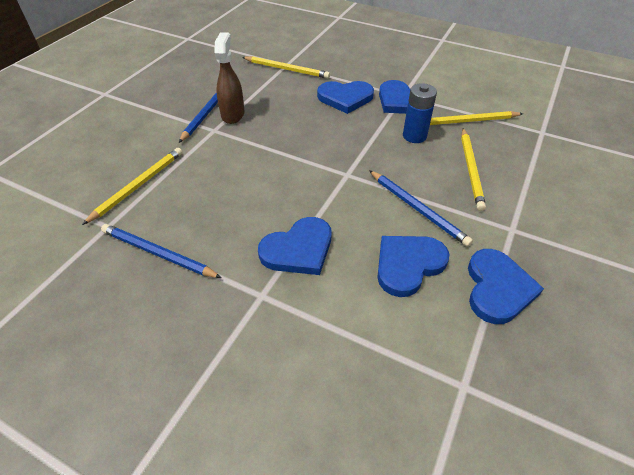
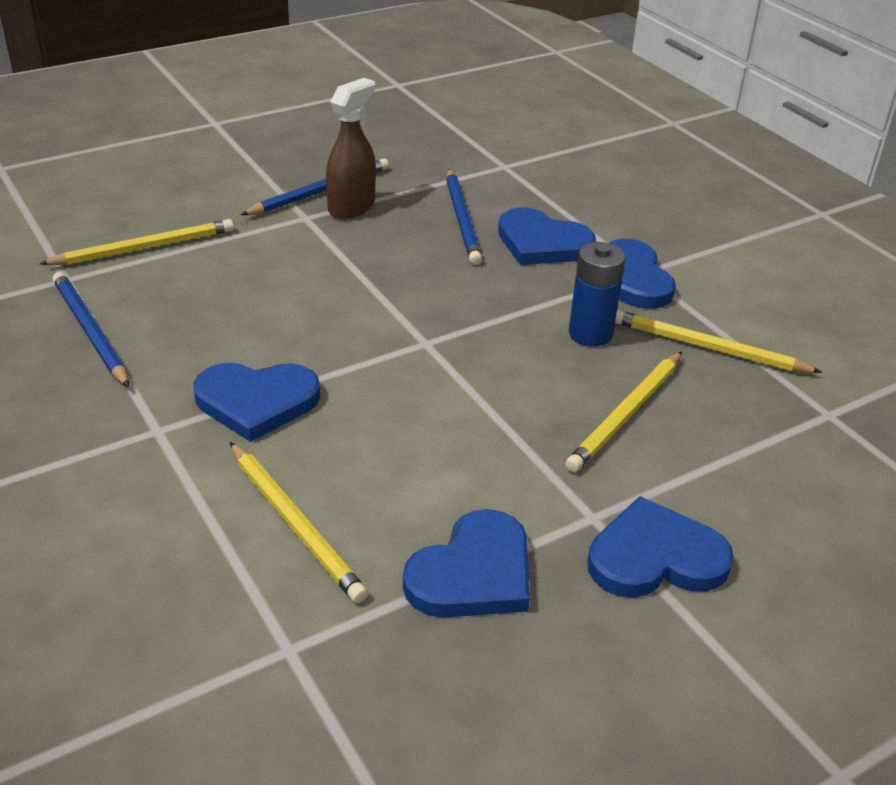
camera: 30 degrees right, 10 degrees down
(287, 69) = (497, 173): yellow pencil -> yellow pencil (295, 524)
(408, 265) = (379, 485): blue heart -> blue heart (655, 557)
(418, 209) = (477, 427): blue pencil -> blue pencil (462, 219)

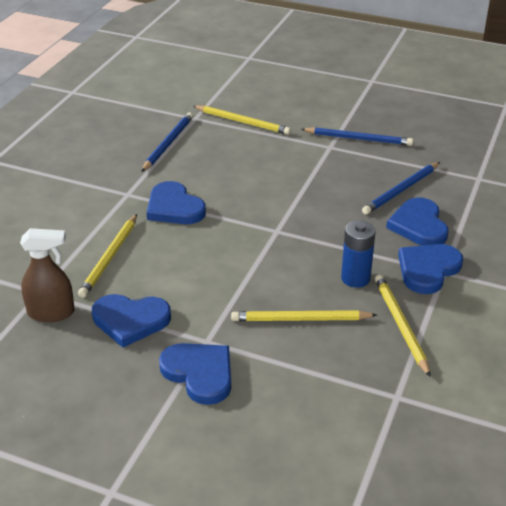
camera: 55 degrees right, 0 degrees up
(352, 206) = (360, 154): brown spray bottle -> brown spray bottle (51, 313)

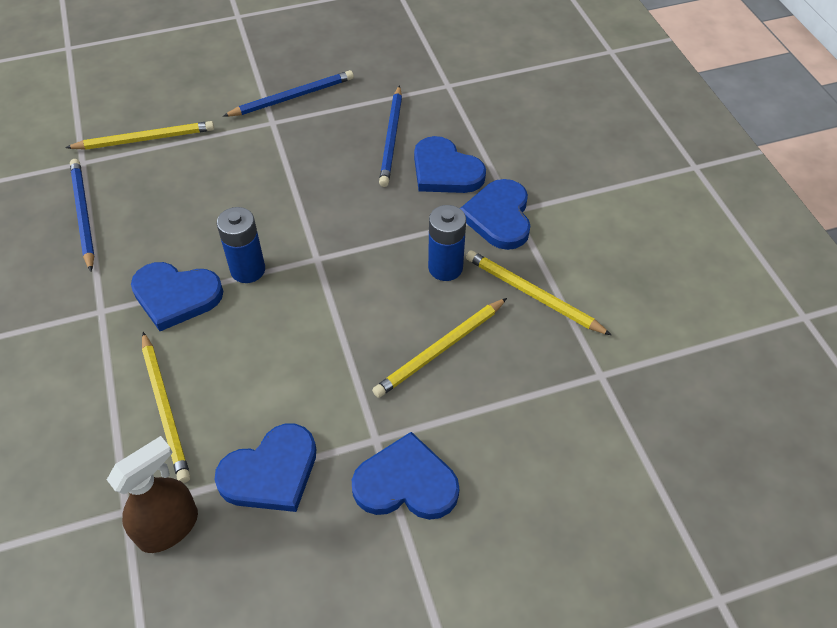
camera: 40 degrees left, 15 degrees up
(229, 215) = (248, 270): none -> blue battery

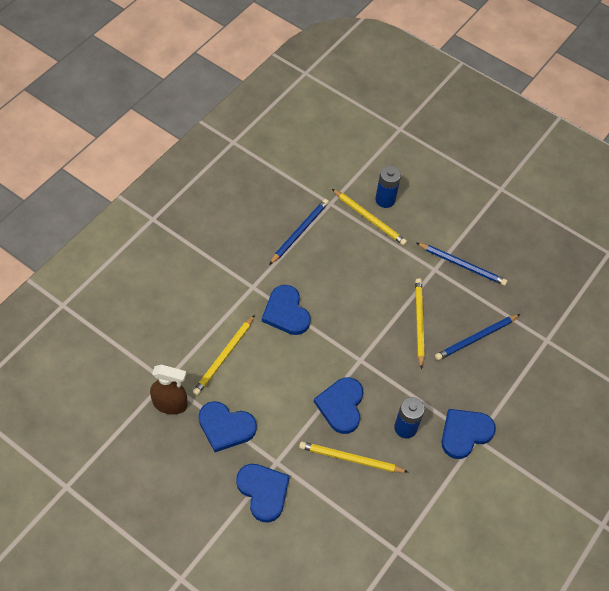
camera: 50 degrees right, 5 degrees up
(248, 270) = (327, 333): blue battery -> blue battery (385, 200)
(445, 170) = (475, 383): blue heart -> blue heart (341, 406)
(532, 295) = (423, 484): yellow pencil -> yellow pencil (419, 322)

